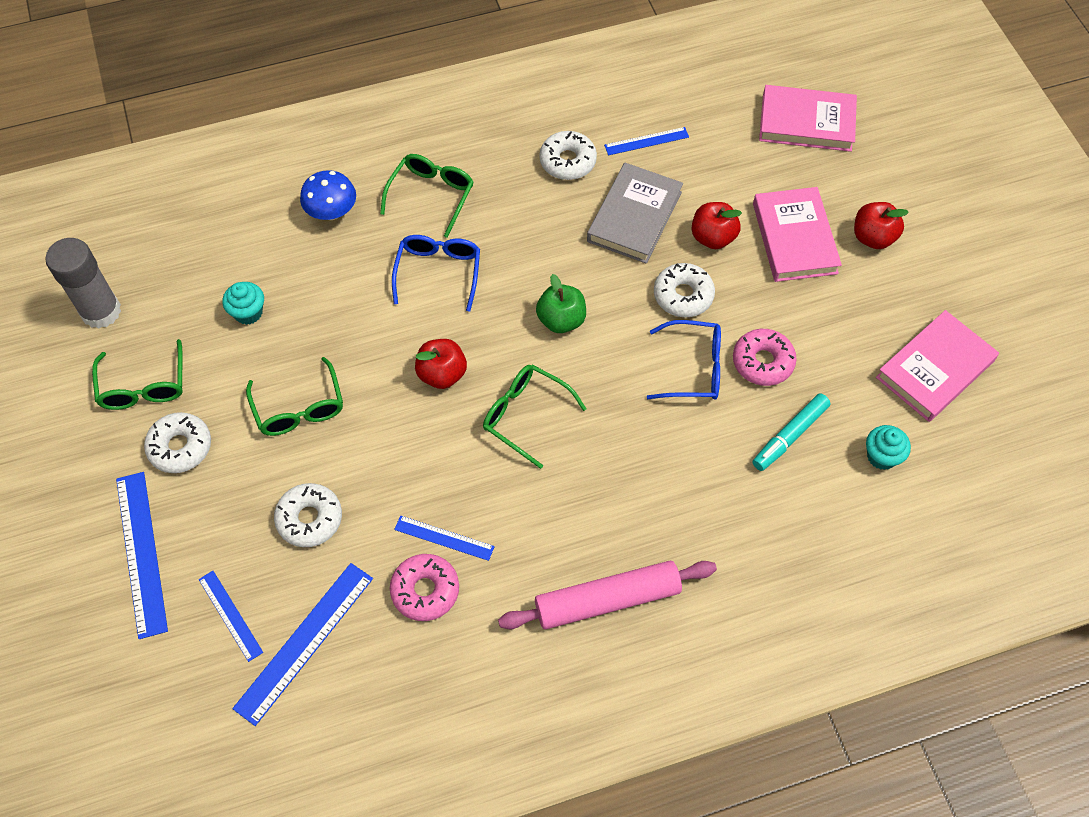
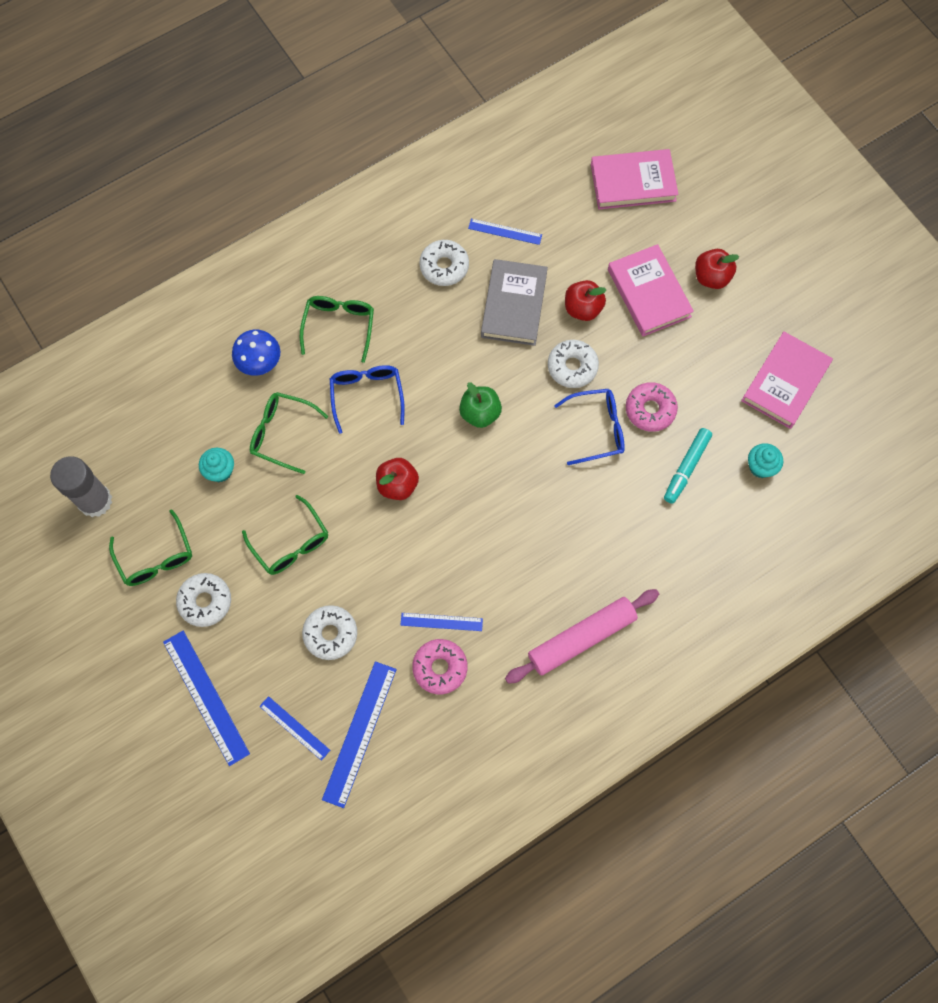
camera: 15 degrees left, 10 degrees up
(526, 416) = (475, 503): green glasses -> green glasses (282, 434)
(646, 141) = (505, 231): blue ruler -> blue ruler turned 45 degrees clockwise

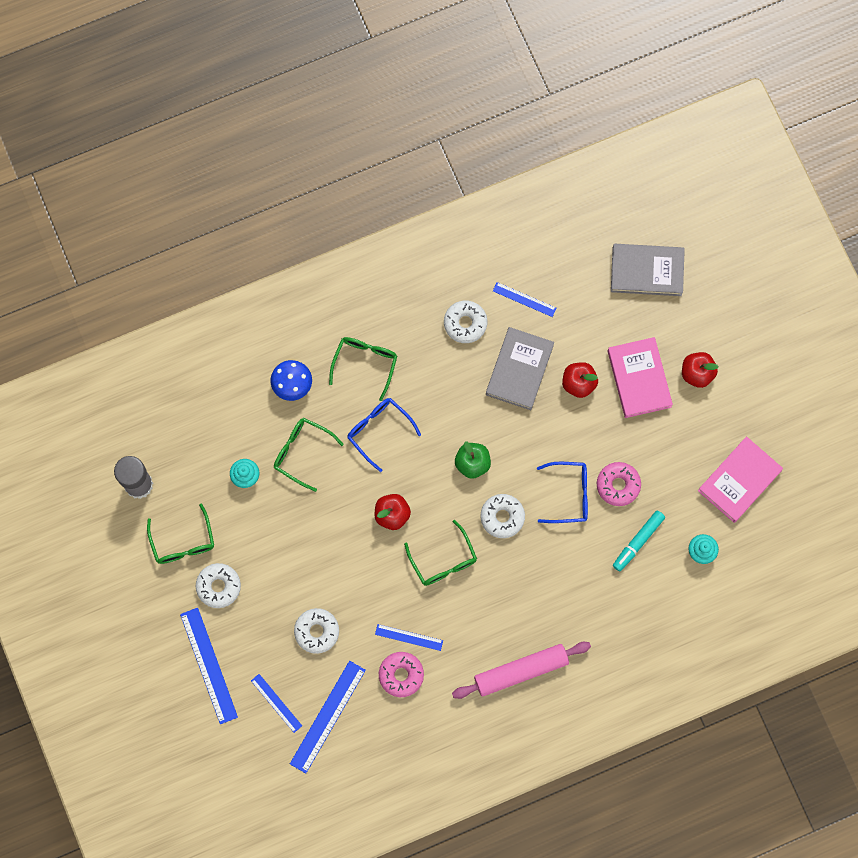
camera: 10 degrees right, 5 degrees up
(290, 543) = (295, 549): green glasses -> green glasses (443, 560)
(367, 396) = (379, 431): blue glasses -> blue glasses turned 45 degrees counterclockwise
(572, 367) = (559, 435): white donut -> white donut (502, 517)
(633, 182) = (647, 271): pink book -> grey book

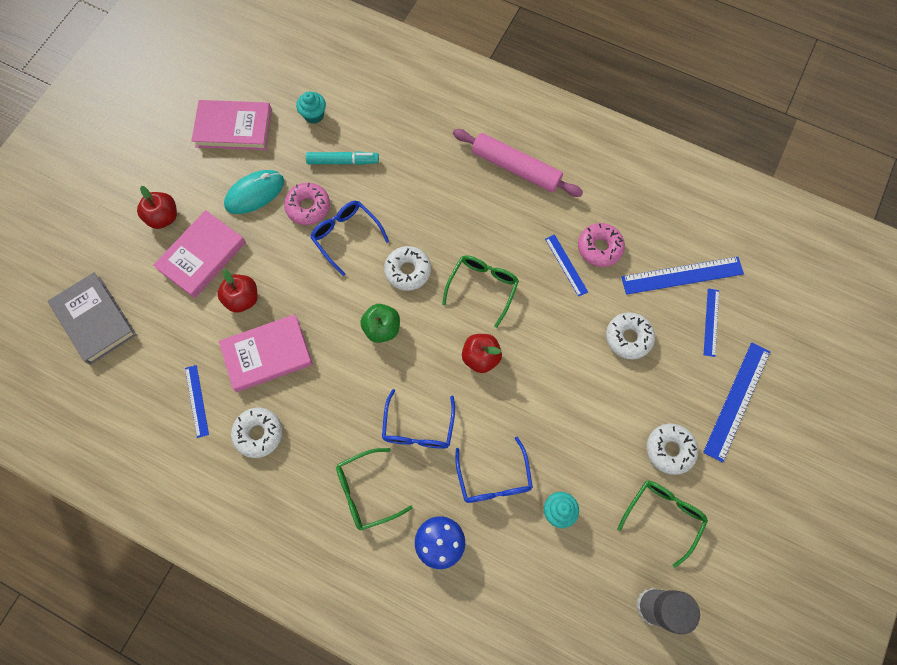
camera: 130 degrees left, 5 degrees down
(302, 452) = (494, 478): green glasses -> blue glasses
(519, 370) = (267, 354): grey book -> pink book
(663, 454) = (255, 193): none -> turquoise mouse

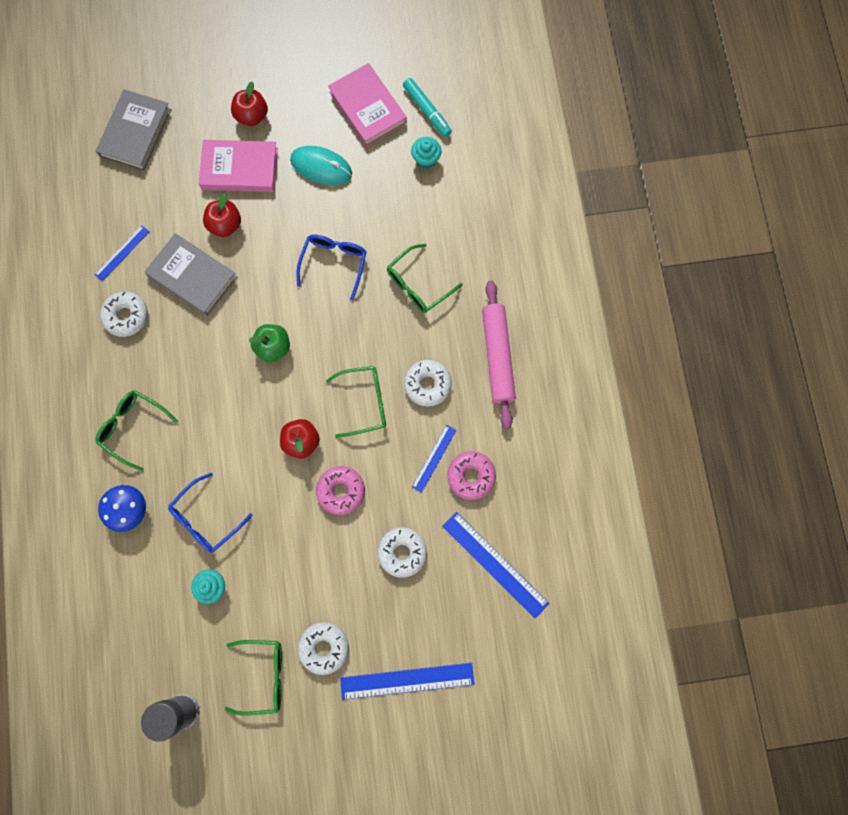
camera: 55 degrees right, 5 degrees up
(267, 354) = (192, 276): pink book -> grey book
(308, 207) = (338, 216): pink donut -> pink donut (341, 491)
(343, 161) = (400, 213): turquoise marker -> turquoise marker (427, 111)
(408, 271) = (337, 333): white donut -> white donut (427, 385)
(414, 186) = (418, 284): none -> green glasses
(418, 427) = (209, 432): blue glasses -> none
(711, 322) = (467, 616): blue ruler -> none

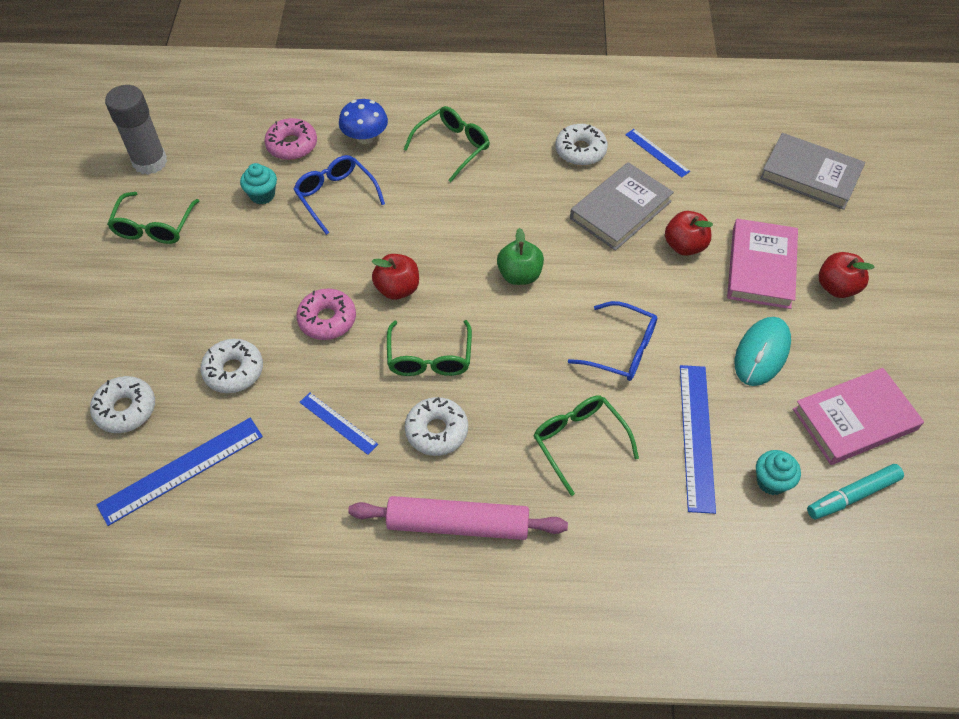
camera: 100 degrees right, 20 degrees down
(324, 647) = (159, 282): white donut -> white donut (125, 409)
(407, 680) = (88, 354): blue ruler -> blue ruler (697, 436)
(471, 476) = (302, 462): pink donut -> pink donut (292, 145)

